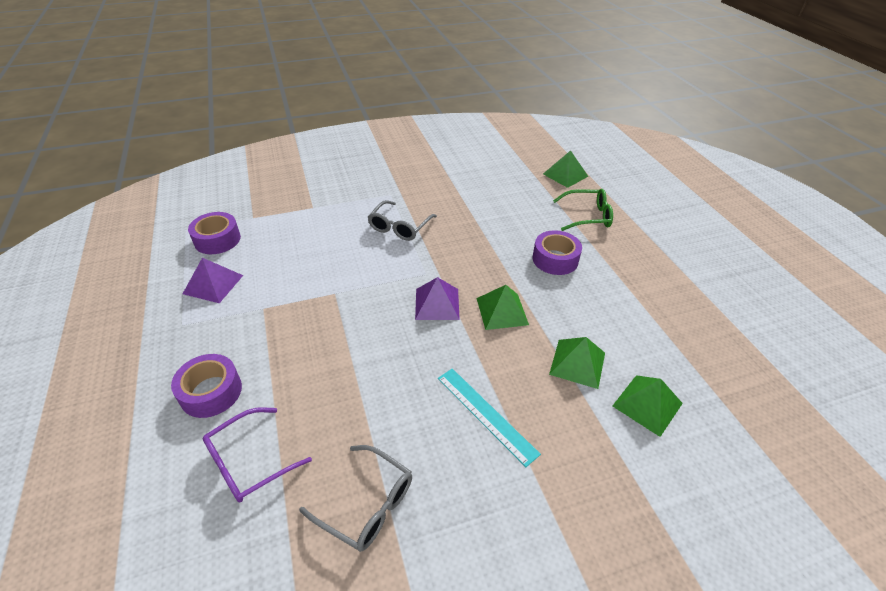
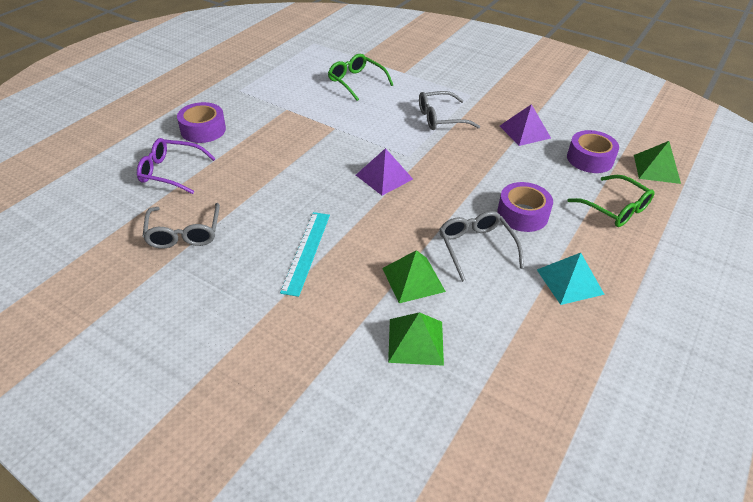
camera: 50 degrees right, 0 degrees up
(213, 284) = (282, 80): purple pyramid -> purple pyramid (525, 131)
(217, 240) = (320, 58): purple tape -> purple tape (590, 159)
(286, 240) = (356, 82): none -> green glasses
(502, 311) = (418, 212): green pyramid -> none
(570, 305) = (476, 248): none -> grey glasses
(641, 282) = (570, 281): none -> turquoise pyramid

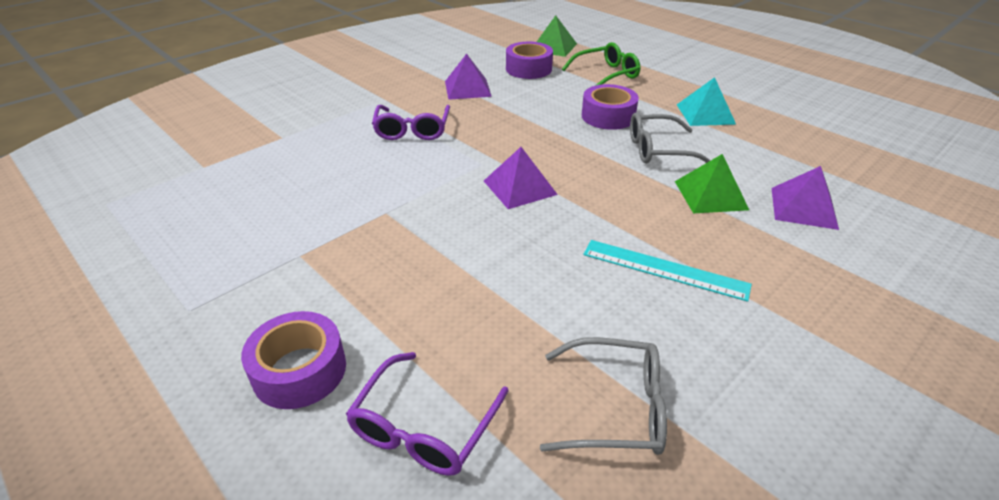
camera: 75 degrees left, 5 degrees down
(356, 82) = (273, 178): green glasses -> none
(415, 341) = (803, 208): green pyramid -> purple pyramid
(441, 118) = (412, 130): grey glasses -> purple glasses

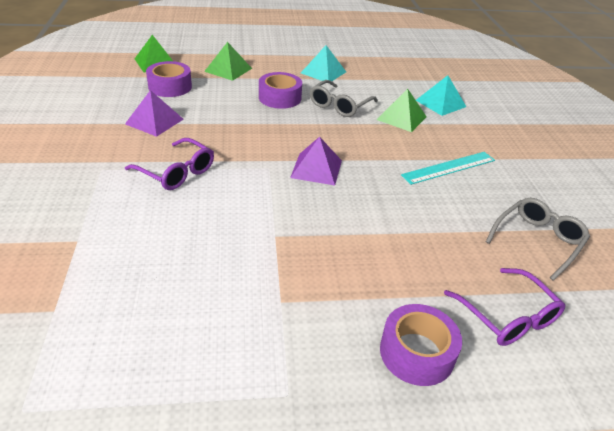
camera: 55 degrees left, 0 degrees up
(606, 75) = (228, 70): green glasses -> green pyramid
(803, 208) = (440, 103): purple pyramid -> turquoise pyramid

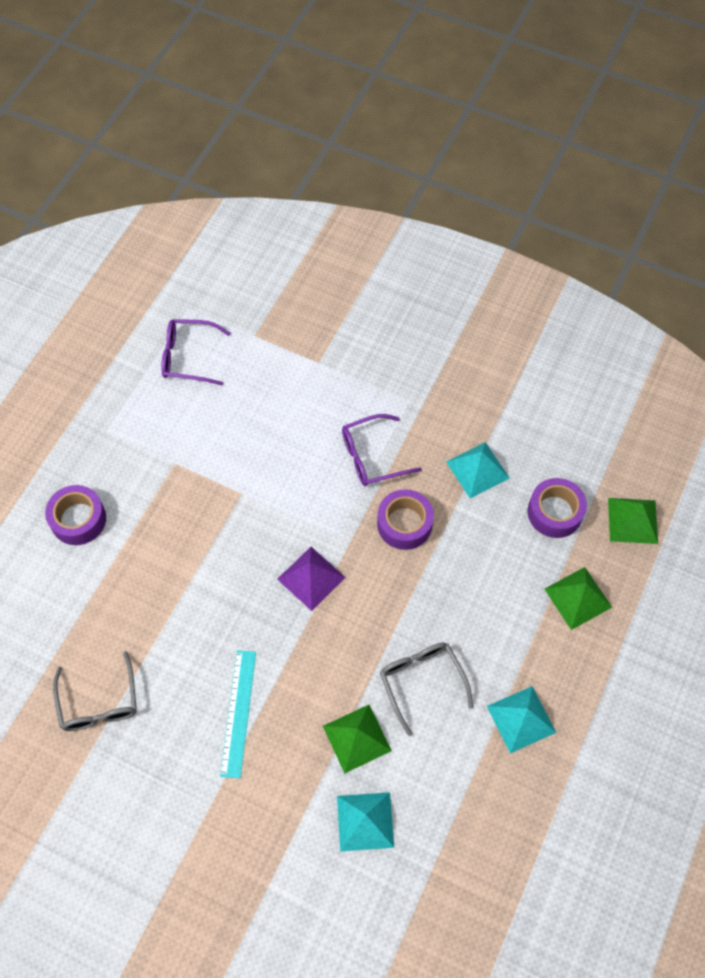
camera: 125 degrees right, 25 degrees up
(154, 121) = (477, 469): purple pyramid -> turquoise pyramid
(280, 98) = (473, 621): purple tape -> purple tape (404, 524)
(507, 316) = (58, 603): purple glasses -> purple glasses (188, 357)

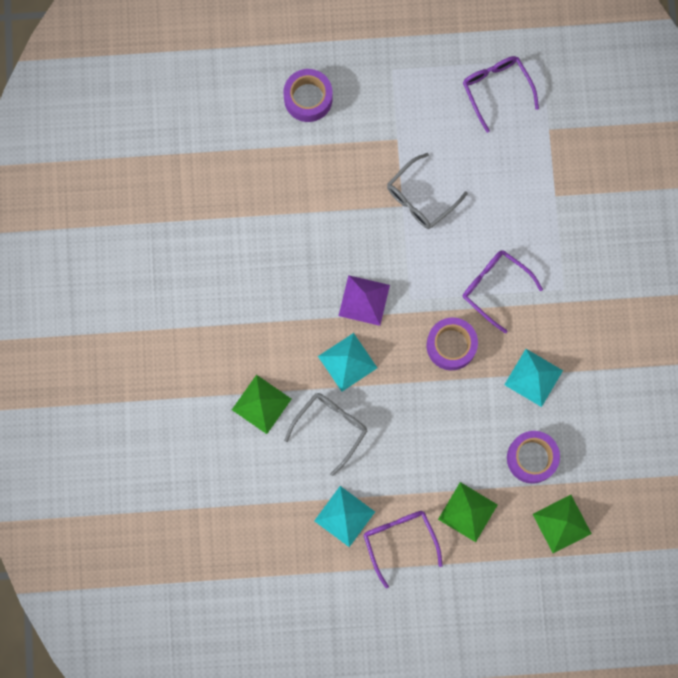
camera: 60 degrees right, 15 degrees up
(99, 702) = (182, 206): grey glasses -> grey glasses (421, 198)
(238, 713) = (231, 309): turquoise ruler -> none
(365, 821) = (206, 443): turquoise pyramid -> turquoise pyramid (347, 362)
(575, 678) = (400, 541): none -> purple glasses

